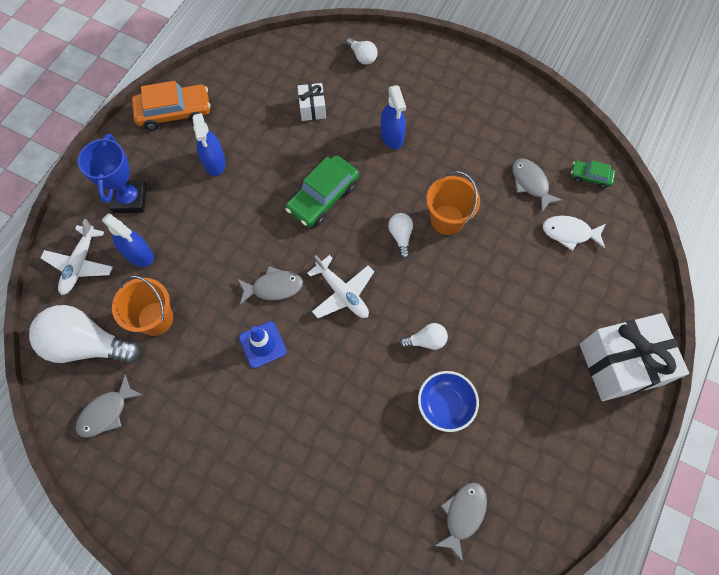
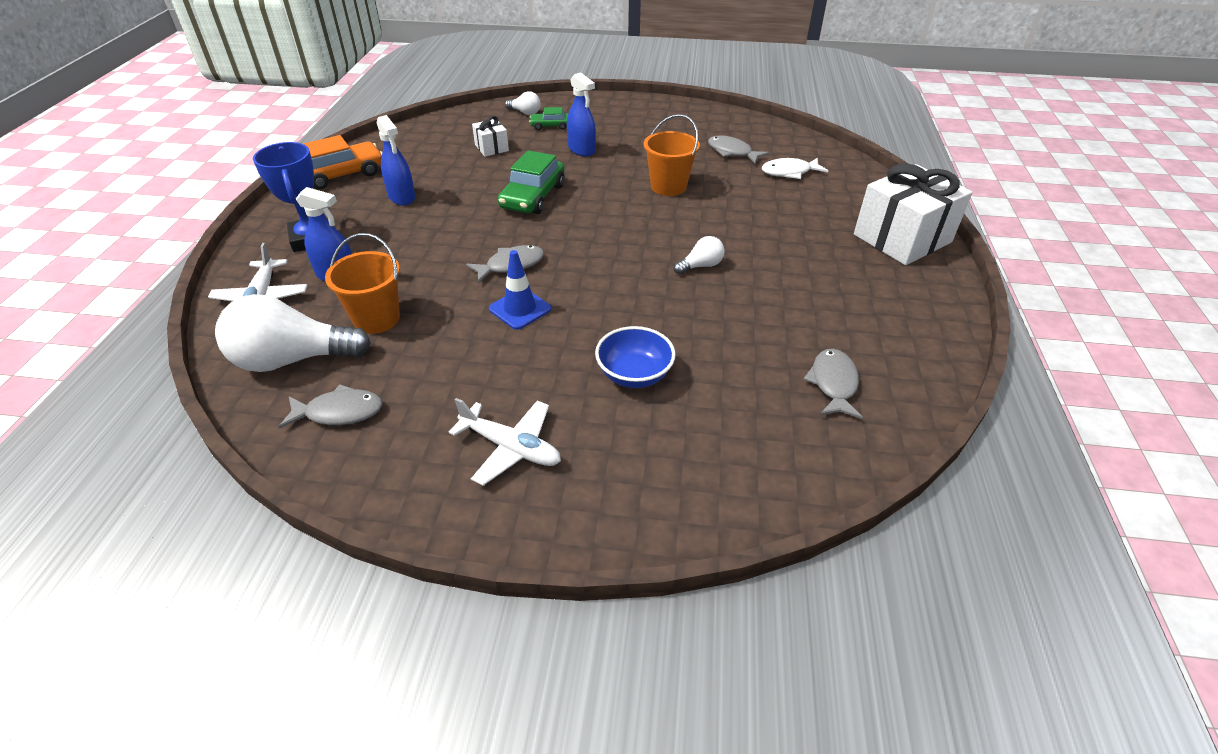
camera: 20 degrees left, 25 degrees down
(106, 412) = (339, 412): grey fish -> grey fish turned 120 degrees counterclockwise
(342, 293) = (590, 253): white plane -> white plane (511, 448)
(400, 236) = (629, 205): white light bulb -> none
(445, 404) = (752, 305): blue bowl -> blue bowl (634, 374)
(590, 177) = (782, 139): green car -> green car (550, 126)

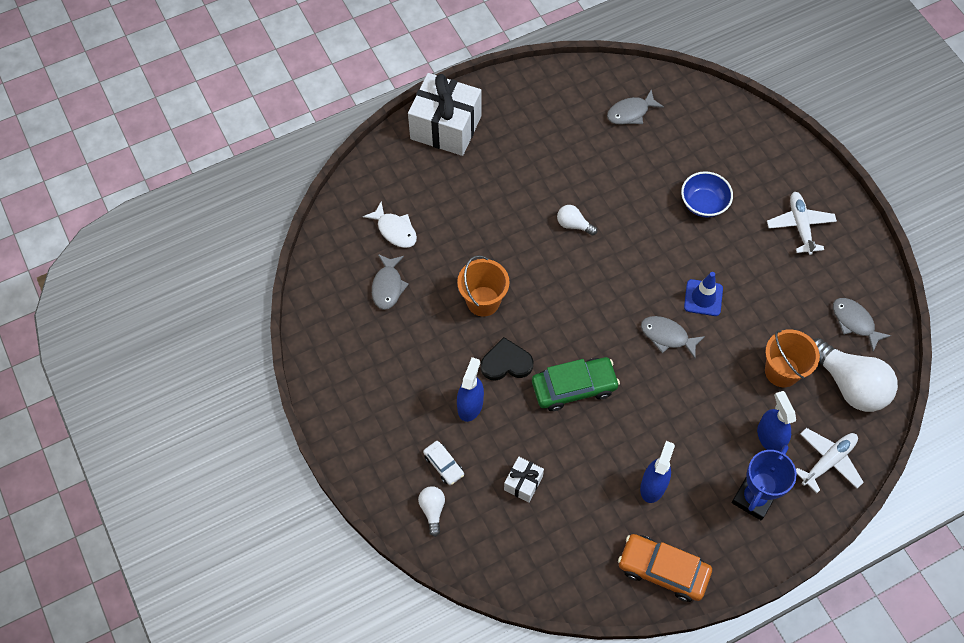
camera: 125 degrees left, 20 degrees up
(550, 126) = (444, 465): green car -> white car
(597, 176) = (506, 362): none -> black heart

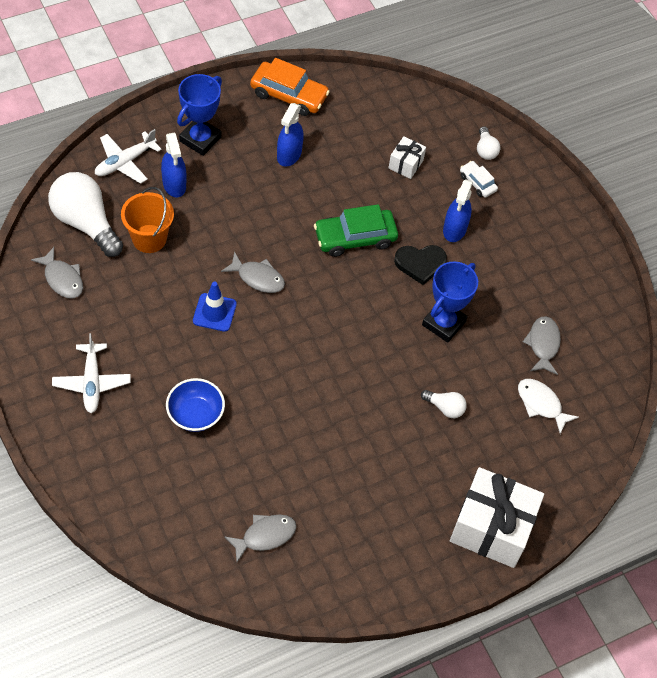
camera: 175 degrees right, 5 degrees down
(483, 301) = (444, 323): orange bucket -> blue trophy
(573, 225) = (344, 398): white light bulb -> white light bulb (445, 408)

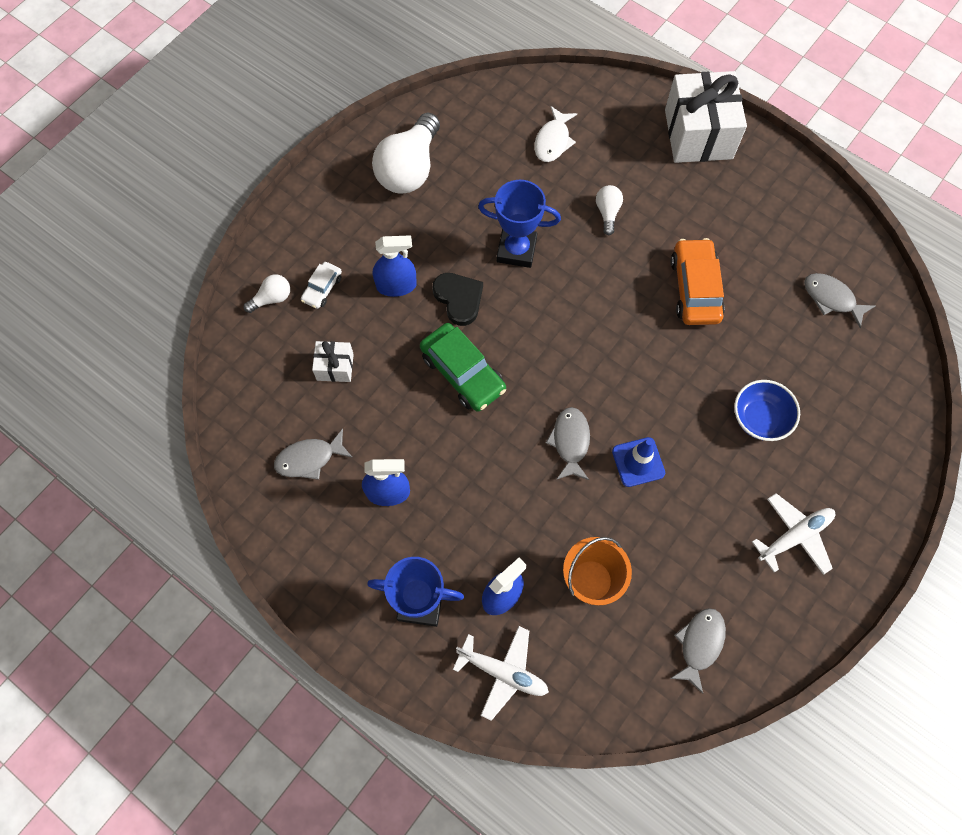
camera: 110 degrees left, 10 degrees up
(86, 223) = (613, 665): white light bulb -> white light bulb (409, 169)
(289, 95) = (298, 537): orange car -> orange car (695, 288)
(543, 344) = (488, 161): grey fish -> grey fish (309, 459)

